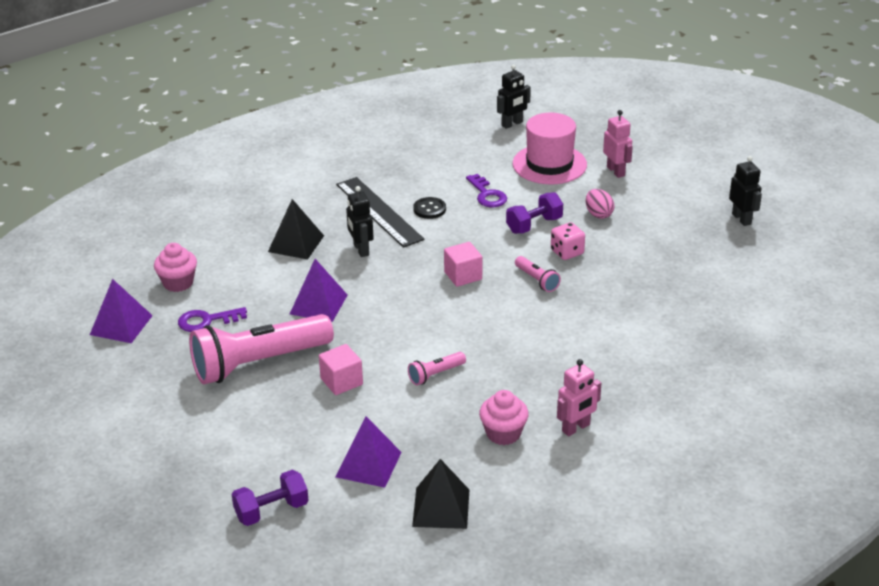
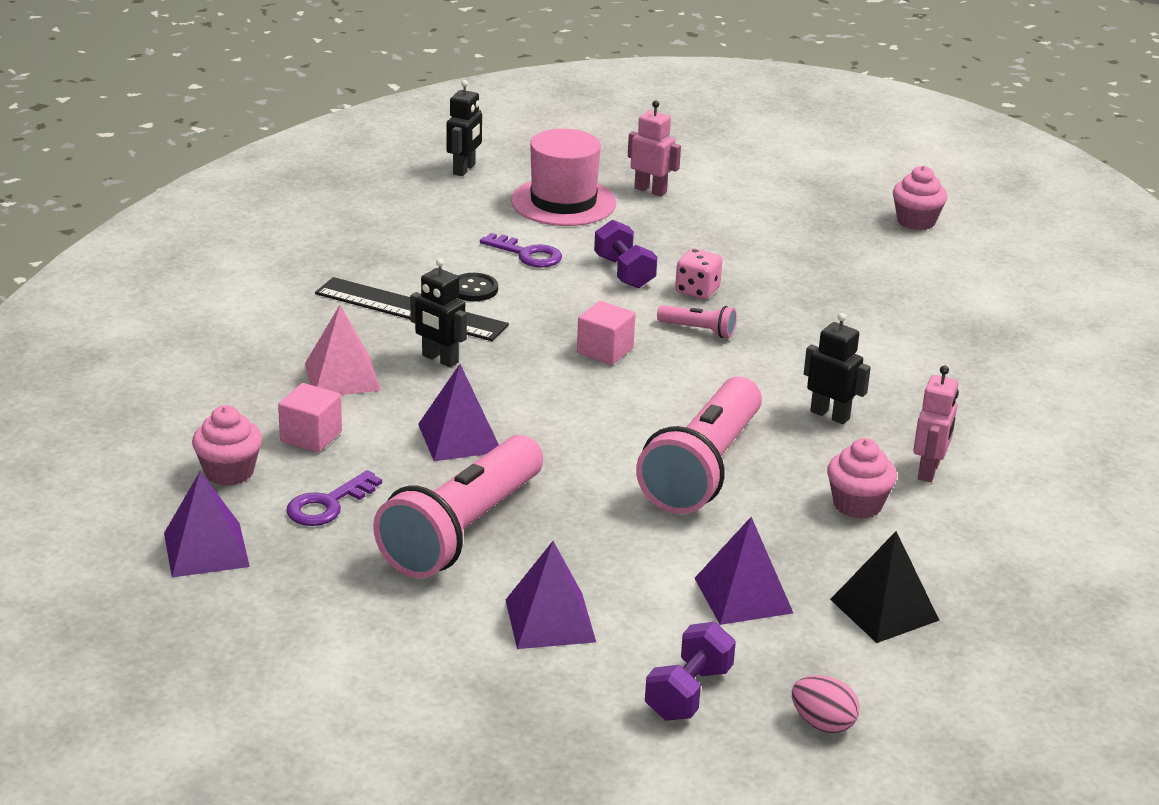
camera: 35 degrees left, 5 degrees down
(246, 436) = (550, 620): none -> purple pyramid
(296, 243) = (342, 376): black pyramid -> pink pyramid
(341, 381) = (597, 515): pink cube -> pink cube (311, 437)
(435, 374) = (703, 469): pink flashlight -> pink flashlight, size x2.36
(534, 225) = (624, 272): purple dumbbell -> purple dumbbell turned 45 degrees counterclockwise
(598, 214) = (685, 241): pink egg -> pink egg (822, 723)
(741, 219) = (846, 204): black robot -> black robot (830, 415)
(778, 246) = (916, 221): none -> pink cupcake

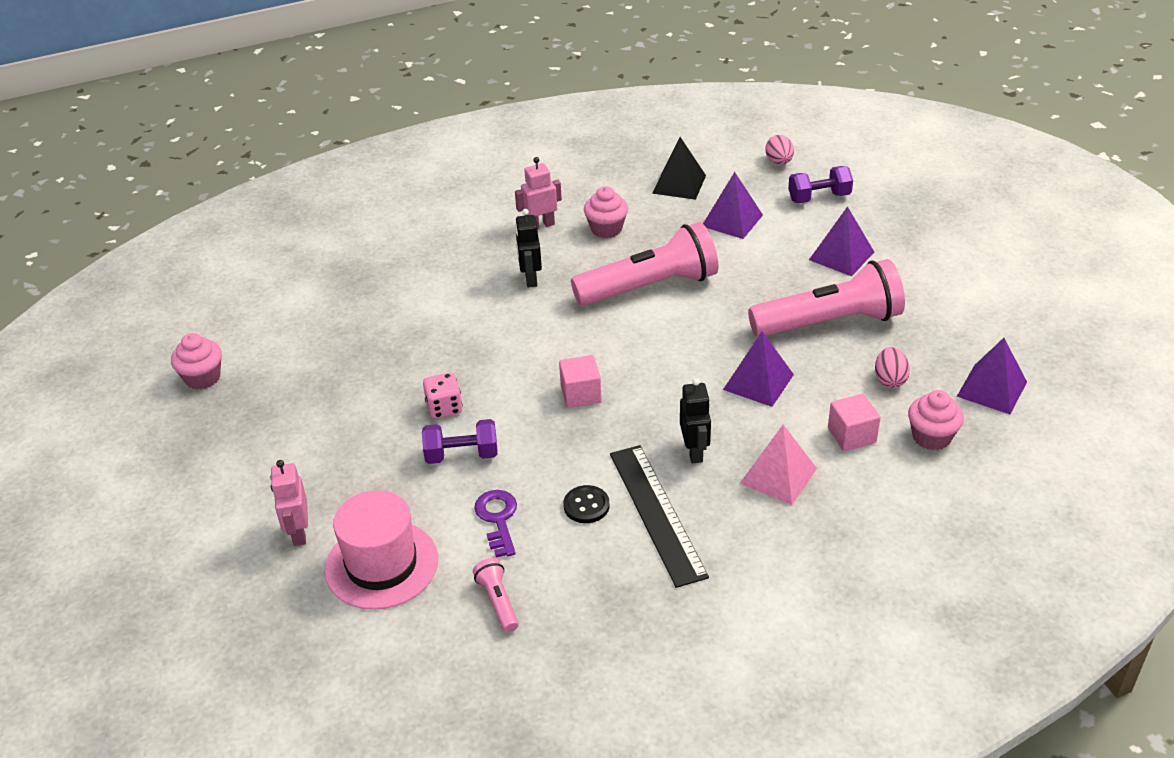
camera: 130 degrees left, 10 degrees up
(328, 504) = (890, 379): purple key -> pink egg
(464, 169) = (388, 673): black robot -> none
(624, 272) = (461, 455): purple dumbbell -> purple dumbbell turned 60 degrees clockwise
(698, 330) = (499, 375): pink flashlight -> pink flashlight (498, 602)

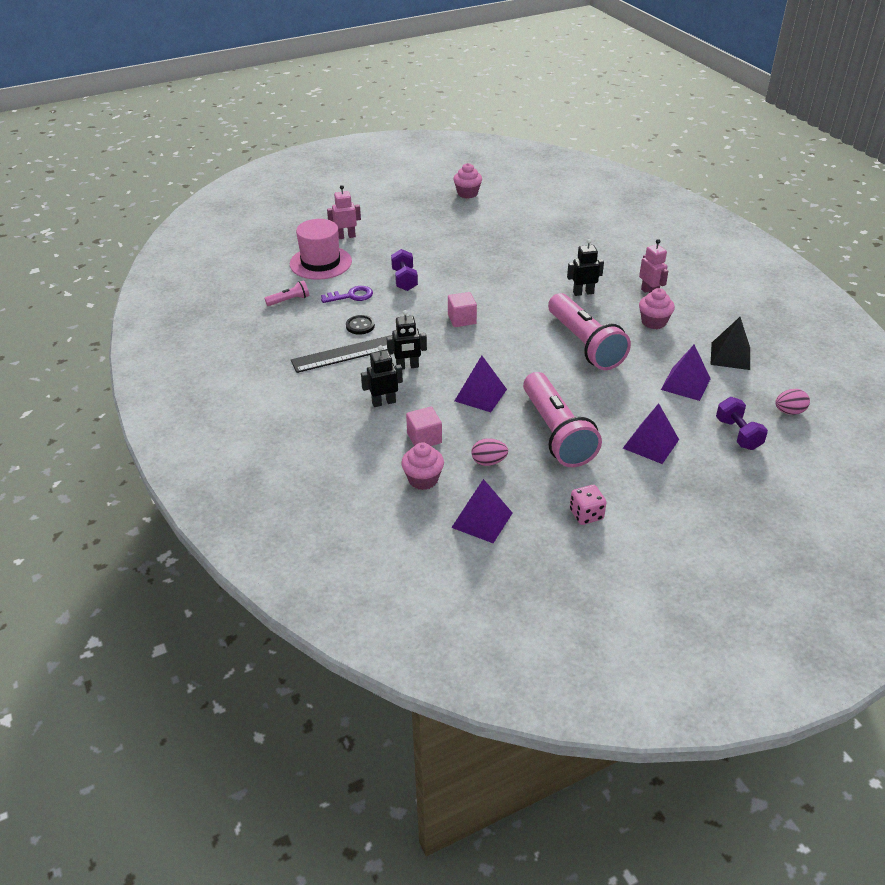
camera: 85 degrees right, 0 degrees up
(444, 408) = (446, 271): pink dice -> pink dice (586, 514)
(778, 476) = (383, 402): pink pyramid -> black robot

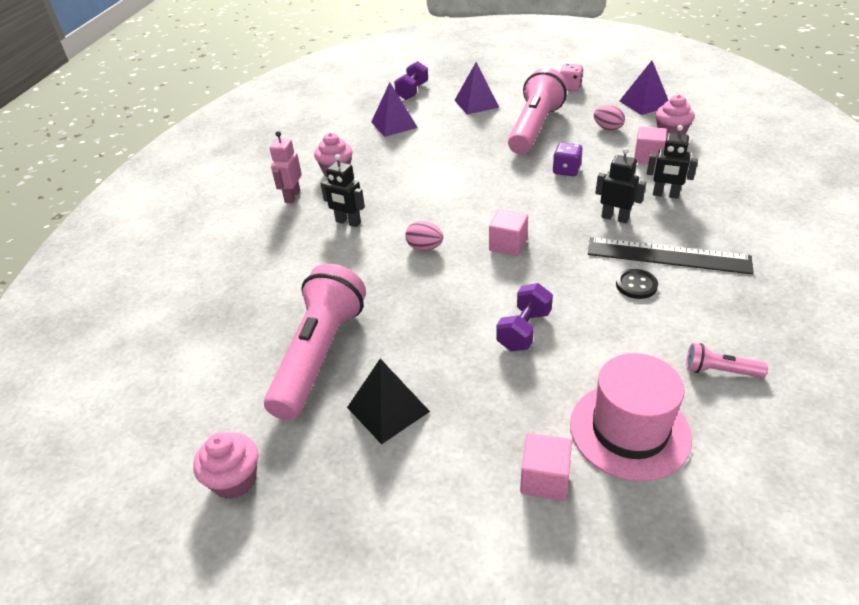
camera: 140 degrees left, 0 degrees up
(346, 236) = (544, 479): pink robot -> pink cube
(351, 296) = (619, 336): purple key -> none
(480, 395) = (566, 170): purple pyramid -> purple dice
(584, 344) = (422, 176): pink flashlight -> pink flashlight (319, 355)
(730, 356) = (329, 129): black pyramid -> black pyramid (388, 409)
(789, 411) = (359, 91): pink egg -> pink egg (424, 247)

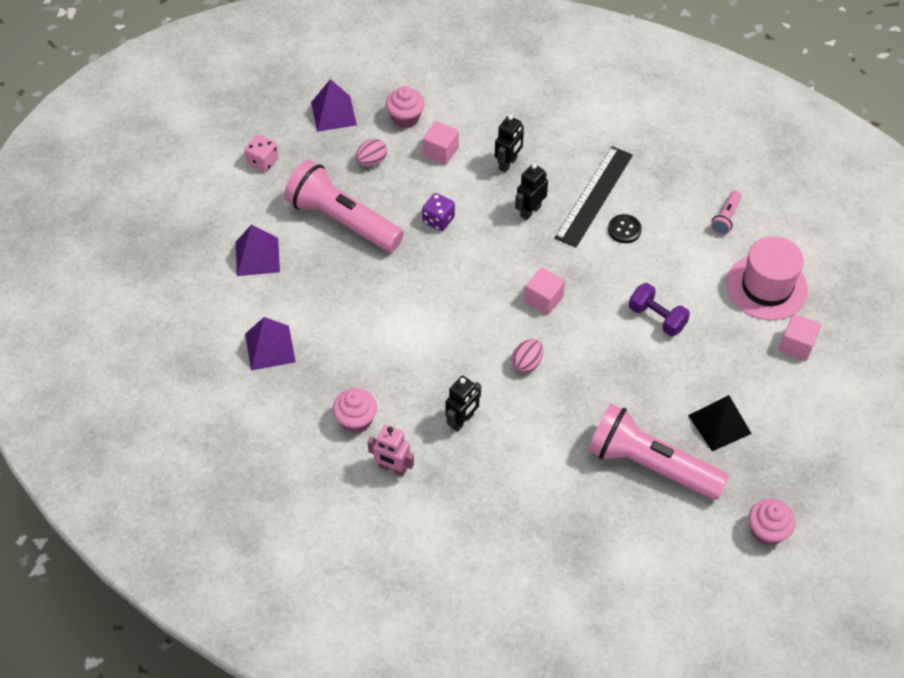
camera: 80 degrees left, 15 degrees up
(412, 91) = (189, 313): purple dumbbell -> none

